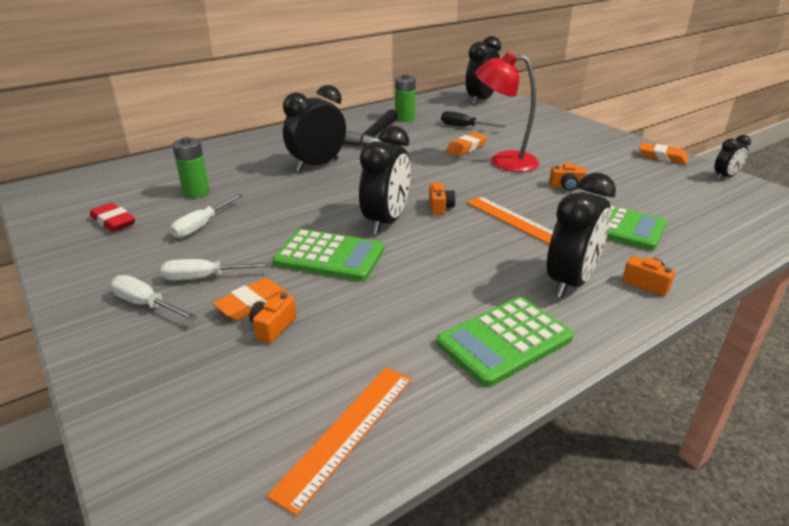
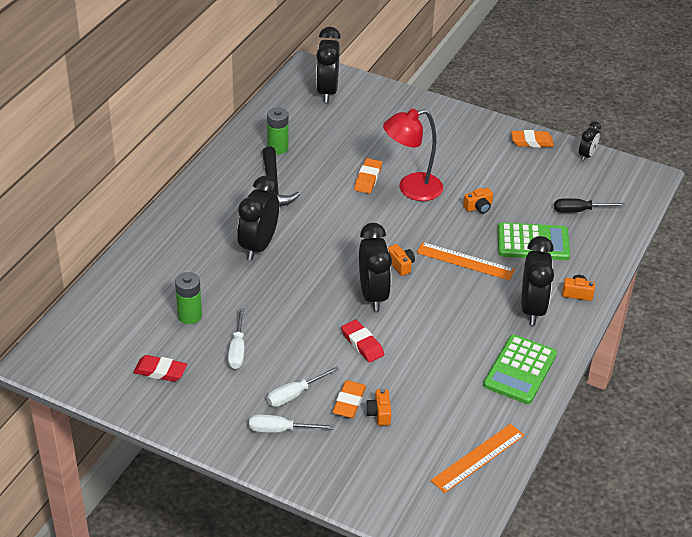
camera: 30 degrees left, 10 degrees up
(329, 256) = (362, 344): green calculator -> red eraser
(347, 432) = (478, 458): orange ruler -> orange ruler turned 45 degrees clockwise
(464, 127) = (343, 145): black screwdriver -> black screwdriver (579, 211)

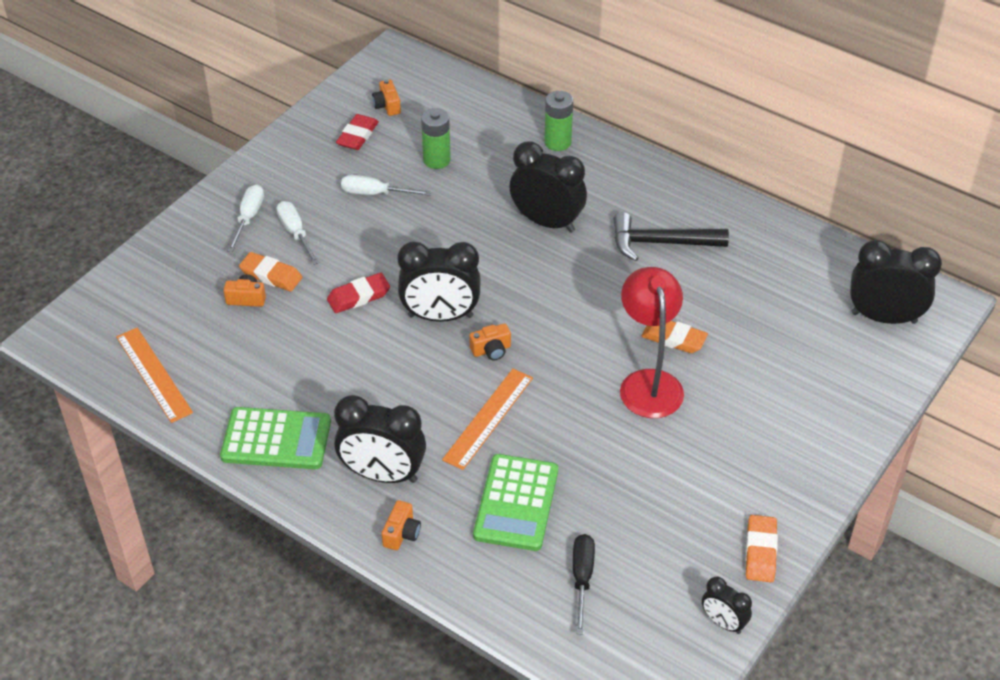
camera: 100 degrees right, 5 degrees up
(277, 148) = (745, 254): green battery -> green battery (557, 142)
(478, 207) = (601, 453): orange camera -> orange camera (387, 105)
(520, 370) = (276, 439): green calculator -> green calculator turned 150 degrees clockwise

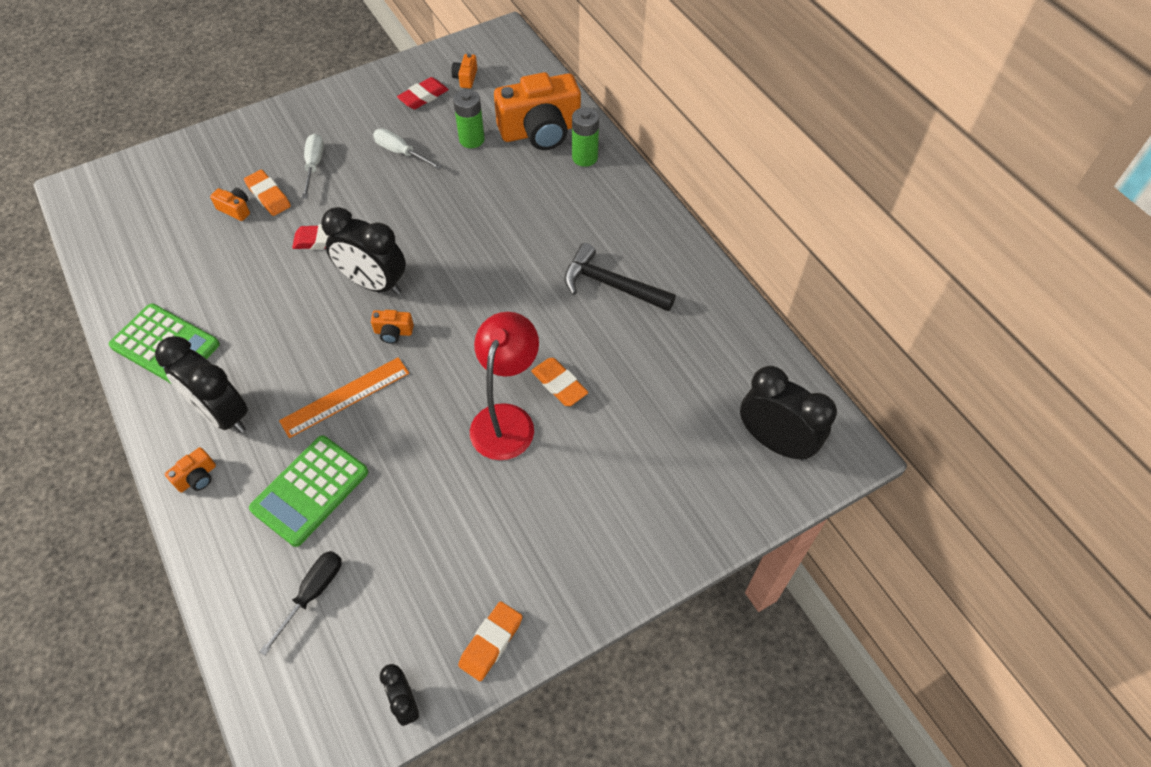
camera: 25 degrees right, 10 degrees up
(153, 374) = (119, 249): orange ruler -> none
(248, 218) = (288, 139): white screwdriver -> none
(498, 132) = (540, 131): none -> orange camera
(547, 222) = (524, 229): black clock -> none

